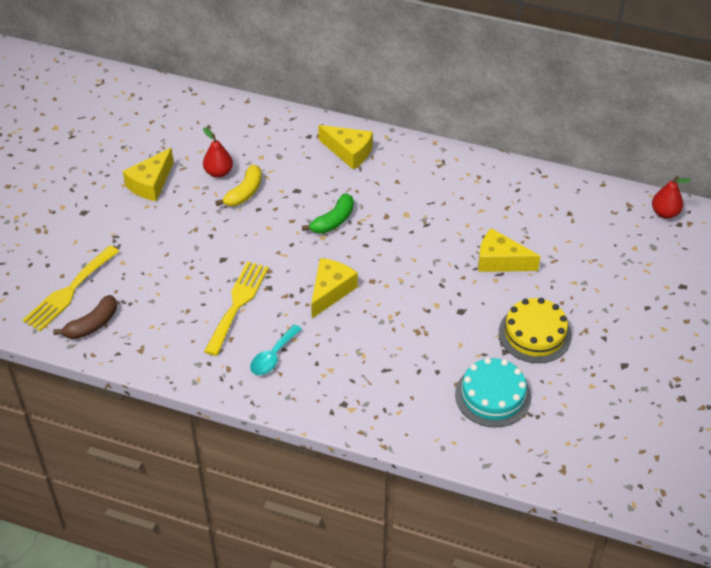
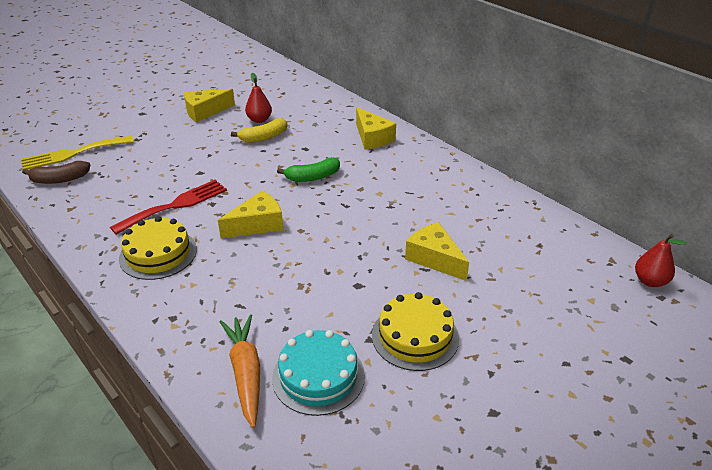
camera: 30 degrees right, 10 degrees down
(237, 304) = (175, 205): yellow fork -> red fork
(273, 356) = (158, 254): turquoise spoon -> yellow cake
(440, 418) = (246, 372): none -> orange carrot

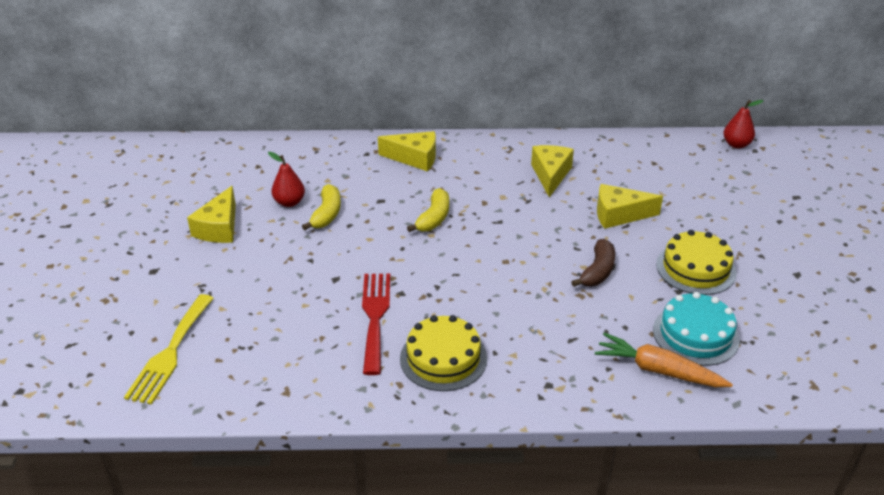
camera: 50 degrees left, 0 degrees up
(60, 179) = (214, 380): brown banana -> brown banana (597, 271)
(257, 225) = (469, 281): yellow cheese -> yellow cheese (550, 175)
(312, 177) = (433, 218): green banana -> yellow banana

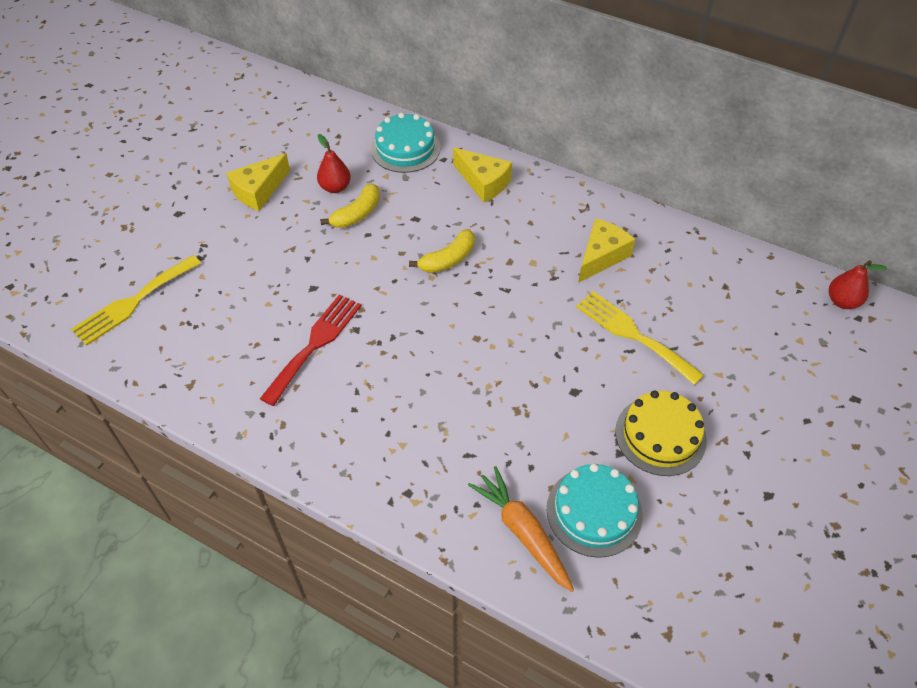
camera: 30 degrees right, 15 degrees up
(327, 156) = (405, 148): none -> turquoise cake
(443, 358) = (338, 417): yellow cake -> none
(597, 271) = (555, 391): brown banana -> none
(619, 215) = (633, 334): yellow cheese -> yellow fork

